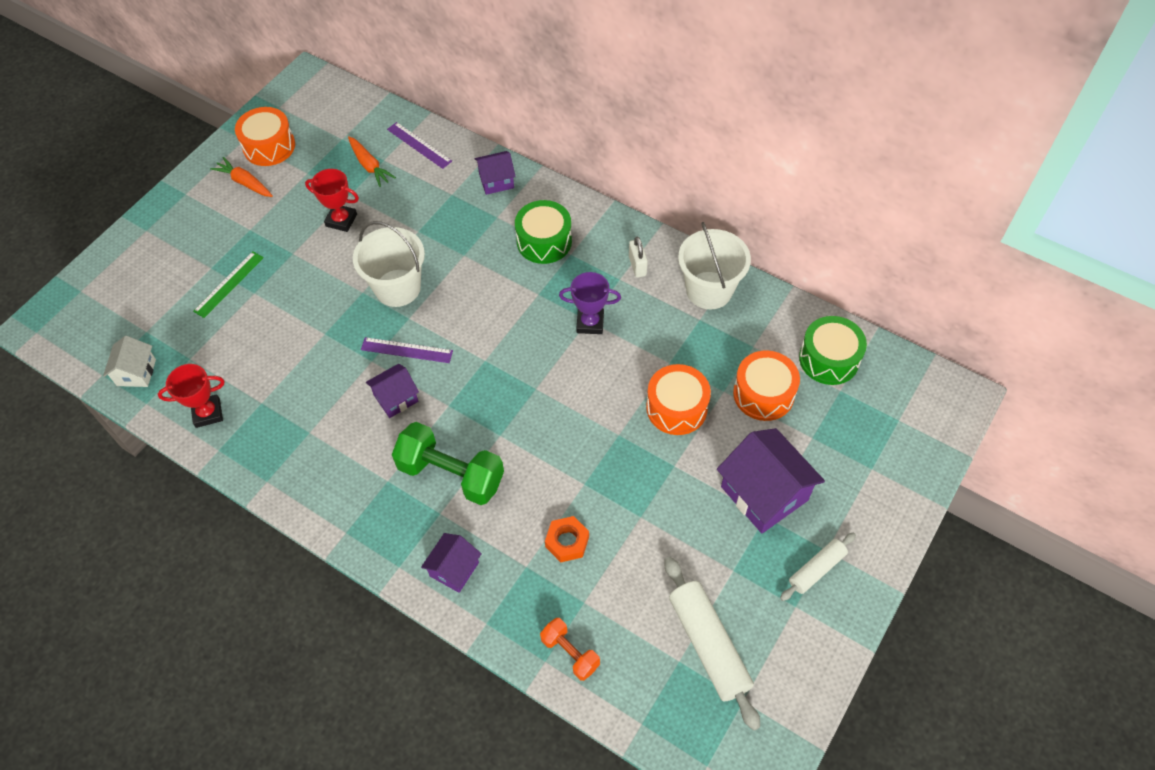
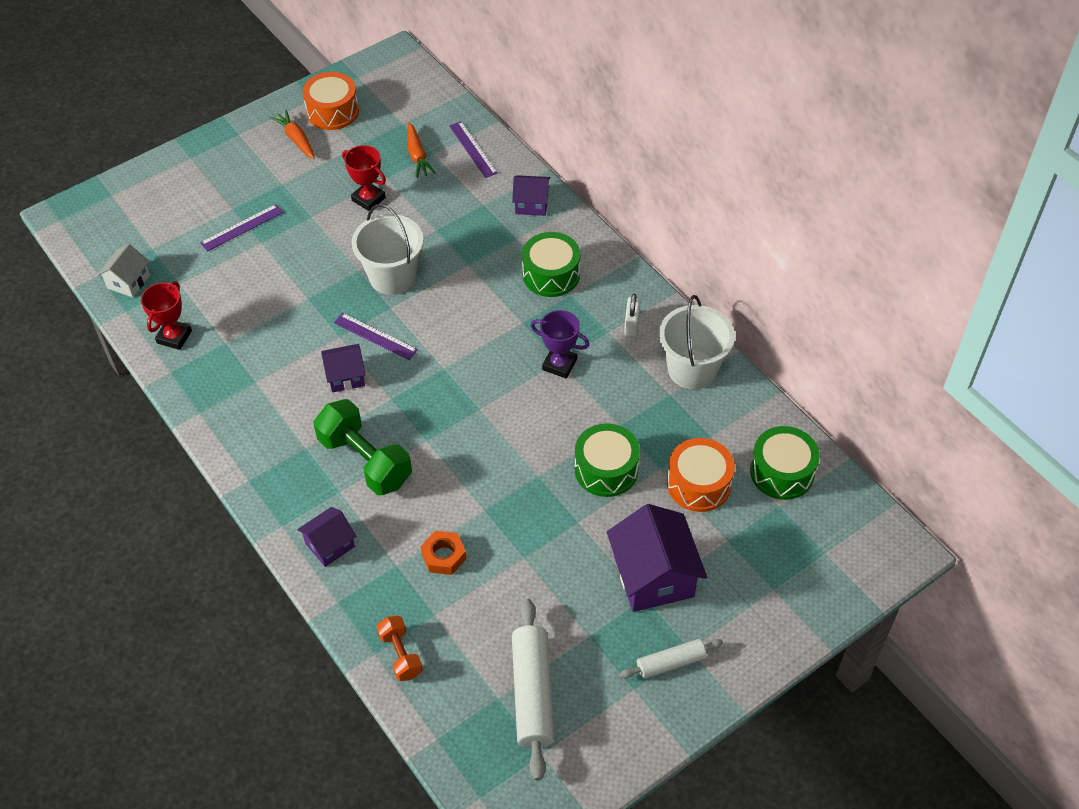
camera: 20 degrees right, 5 degrees down
(208, 413) = (174, 337): red trophy -> red trophy turned 75 degrees counterclockwise
(229, 284) = (242, 227): green ruler -> purple ruler
(676, 408) = (606, 469): orange drum -> green drum

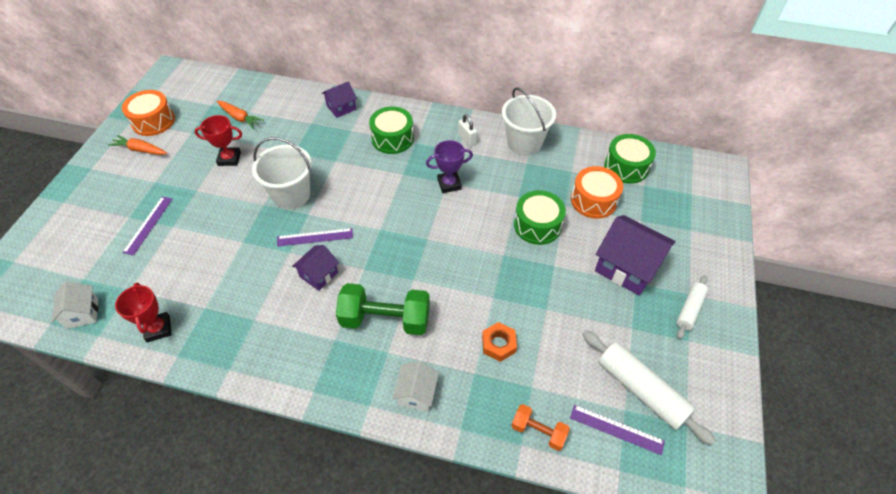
camera: 40 degrees left, 0 degrees up
(330, 545) = (416, 393): purple house -> white house
(473, 149) = (274, 97): purple ruler -> purple ruler (616, 429)

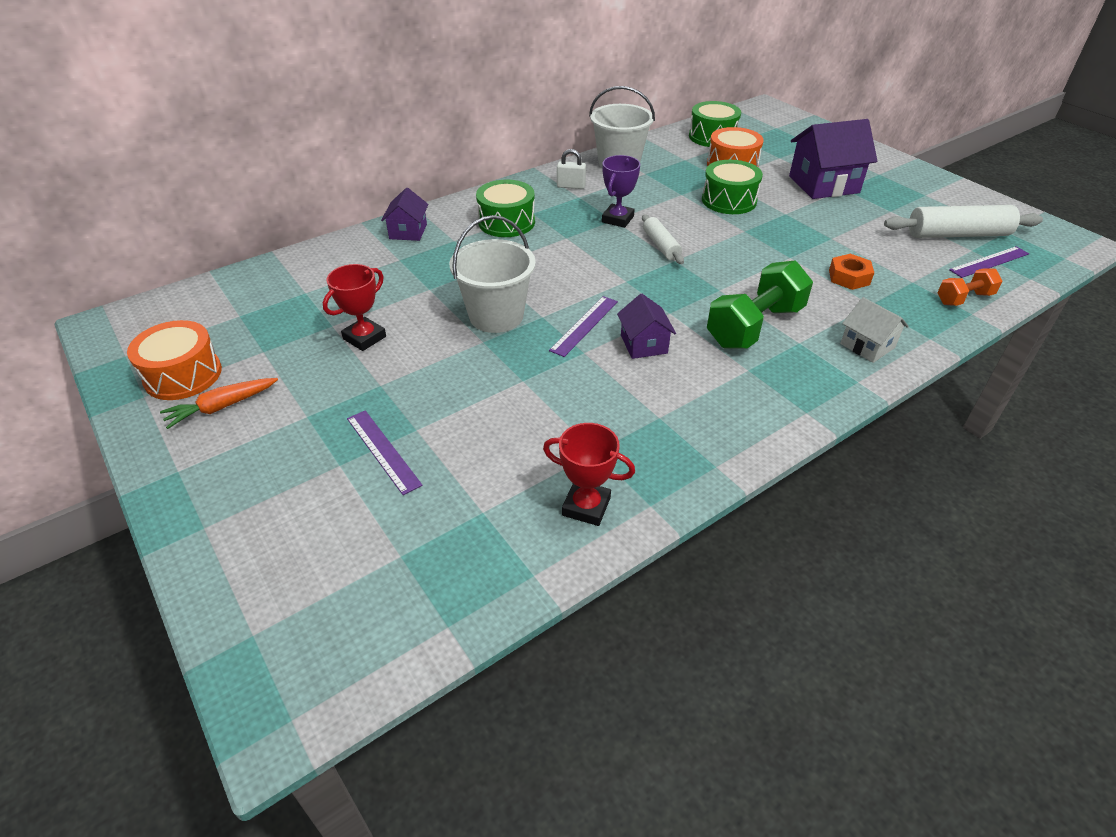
camera: 50 degrees left, 10 degrees down
(82, 313) = (470, 579): white house -> none
(239, 117) = (303, 303): orange carrot -> none
(689, 309) = (895, 180): white rolling pin -> white rolling pin (661, 246)

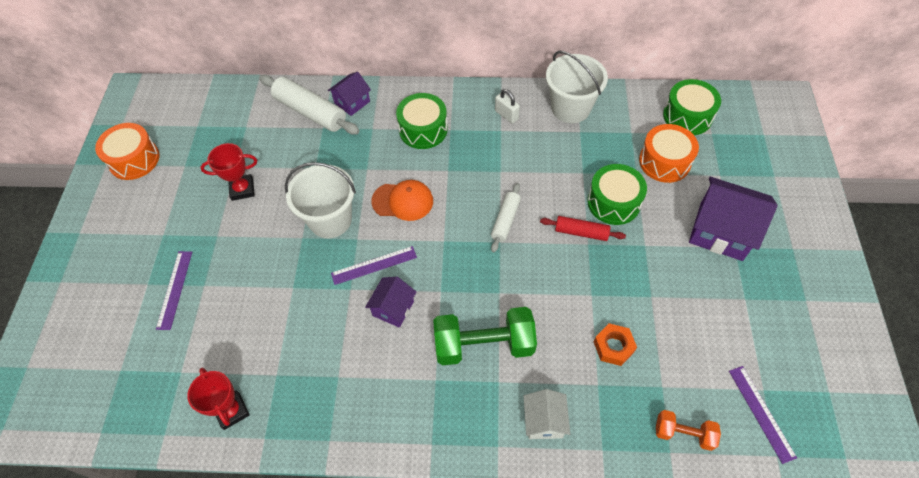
camera: 40 degrees right, 15 degrees up
(222, 407) = (132, 198): orange carrot -> none
(552, 273) = (403, 201): none -> orange cap
(617, 219) = (503, 172): purple trophy -> none
(730, 226) = (581, 232): none -> red rolling pin
(957, 234) = (773, 364): white rolling pin -> white rolling pin (310, 112)
(989, 262) = (761, 413): purple ruler -> purple ruler turned 60 degrees clockwise

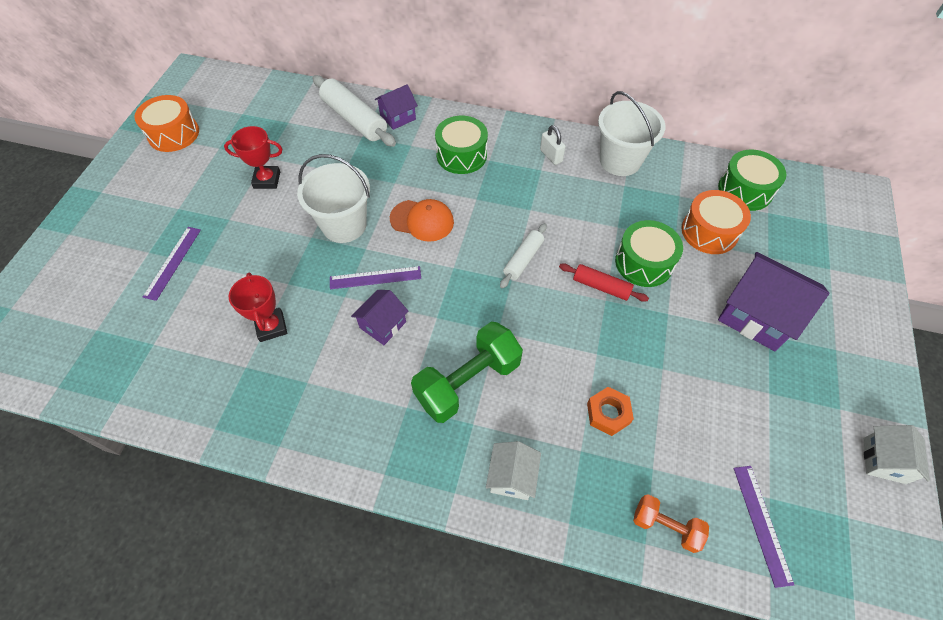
camera: 10 degrees right, 0 degrees up
(232, 411) = (190, 394): red trophy -> red trophy (271, 327)
(484, 344) = (467, 381): green dumbbell -> green dumbbell turned 45 degrees counterclockwise
(849, 337) = (884, 460): none -> white house

